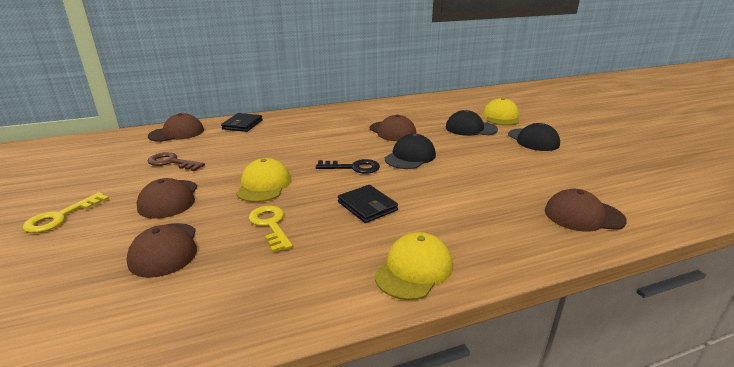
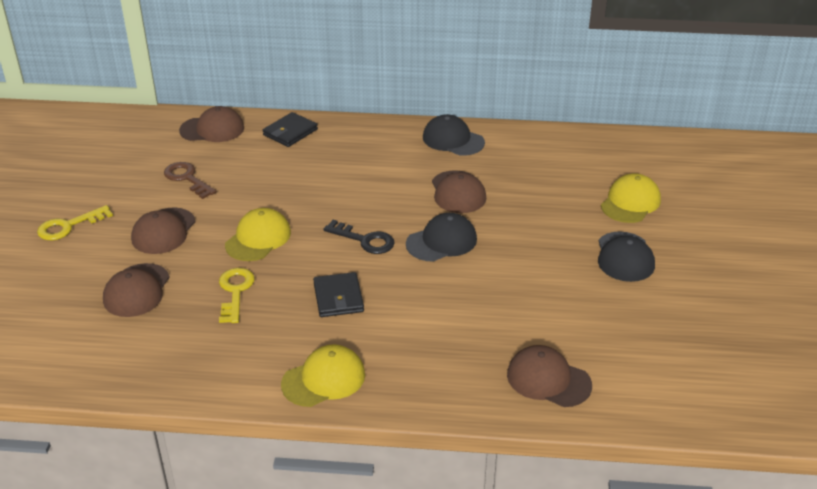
camera: 25 degrees right, 10 degrees up
(470, 128) = (564, 214): black cap -> black cap (453, 140)

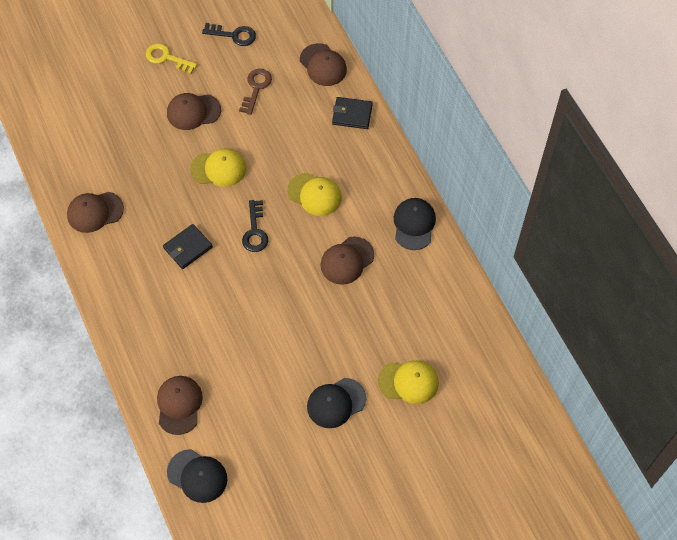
camera: 60 degrees right, 25 degrees up
(103, 170) = (234, 35): none -> black key
(137, 290) = (130, 135): brown cap -> brown cap (95, 212)
(235, 291) = (160, 188): yellow key -> none
(323, 379) = (111, 280): yellow cap -> yellow cap (314, 194)
(441, 241) = (282, 278): black cap -> black cap (197, 476)

